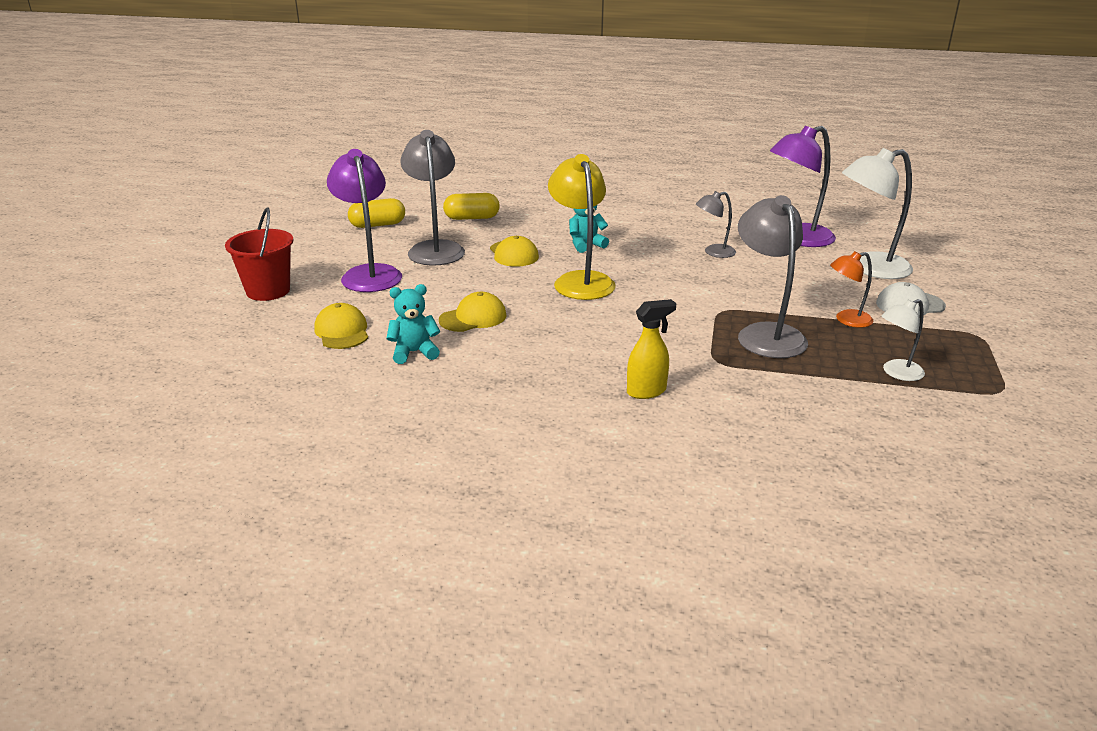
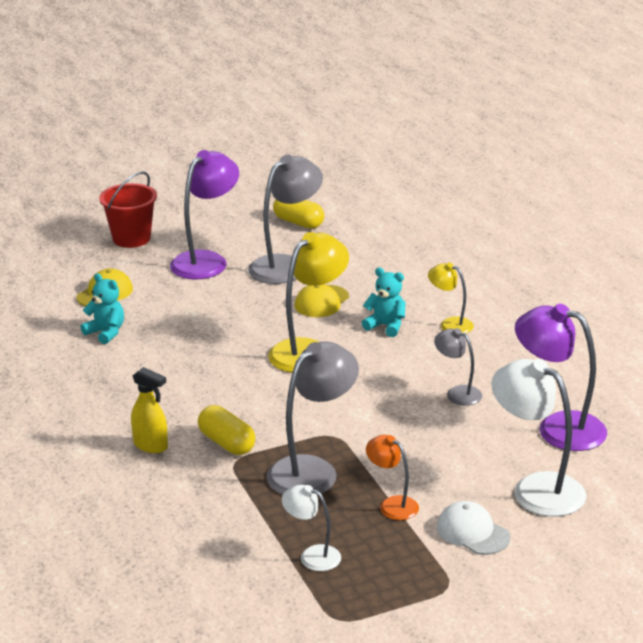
camera: 55 degrees right, 0 degrees up
(472, 218) = (370, 253): yellow capsule -> yellow capsule (227, 443)
(473, 318) = (184, 332): yellow cap -> none
(615, 226) = (450, 324): none -> yellow lamp

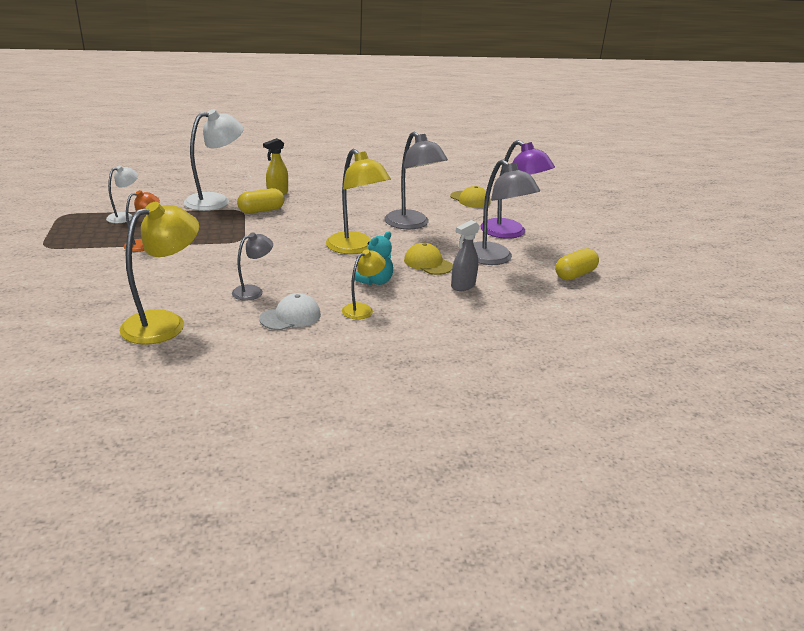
camera: 100 degrees right, 0 degrees up
(106, 332) = (417, 195): turquoise teddy bear -> none
(131, 238) = (551, 214): red bucket -> none
(312, 470) = (207, 228): grey lamp -> grey lamp (412, 224)
(363, 278) = (462, 286): none -> grey spray bottle
(472, 532) = (84, 263): white cap -> white cap (290, 316)
(536, 488) = (100, 295): white lamp -> white lamp (216, 201)
(558, 428) = (165, 323): purple lamp -> yellow lamp

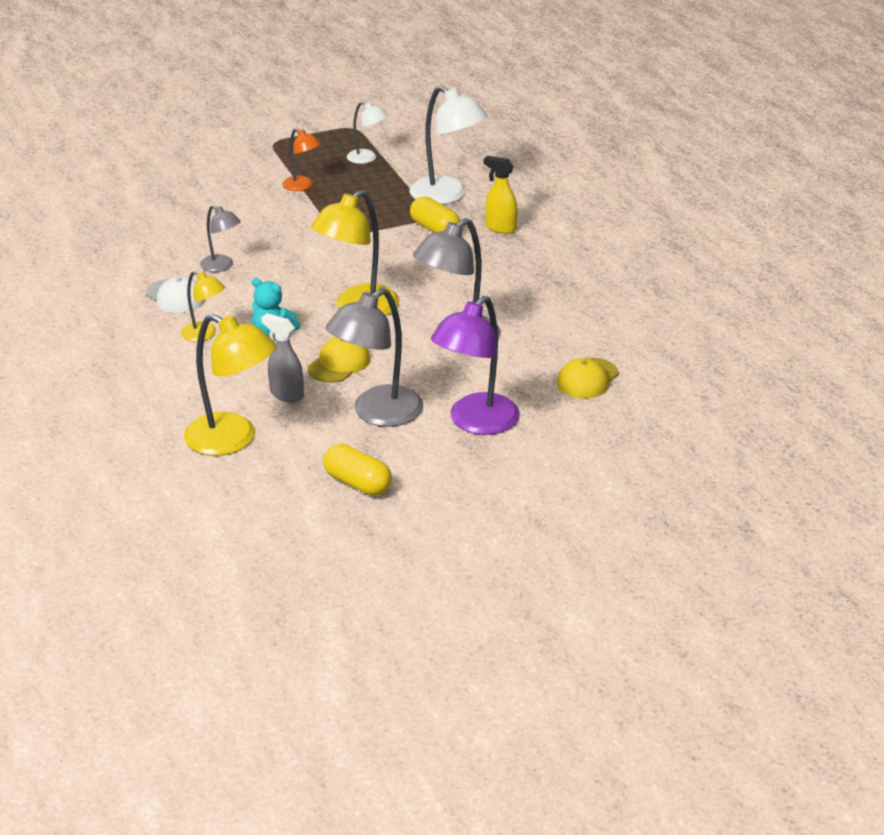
camera: 80 degrees right, 5 degrees up
(165, 323) = (144, 237): yellow lamp -> yellow lamp (233, 440)

